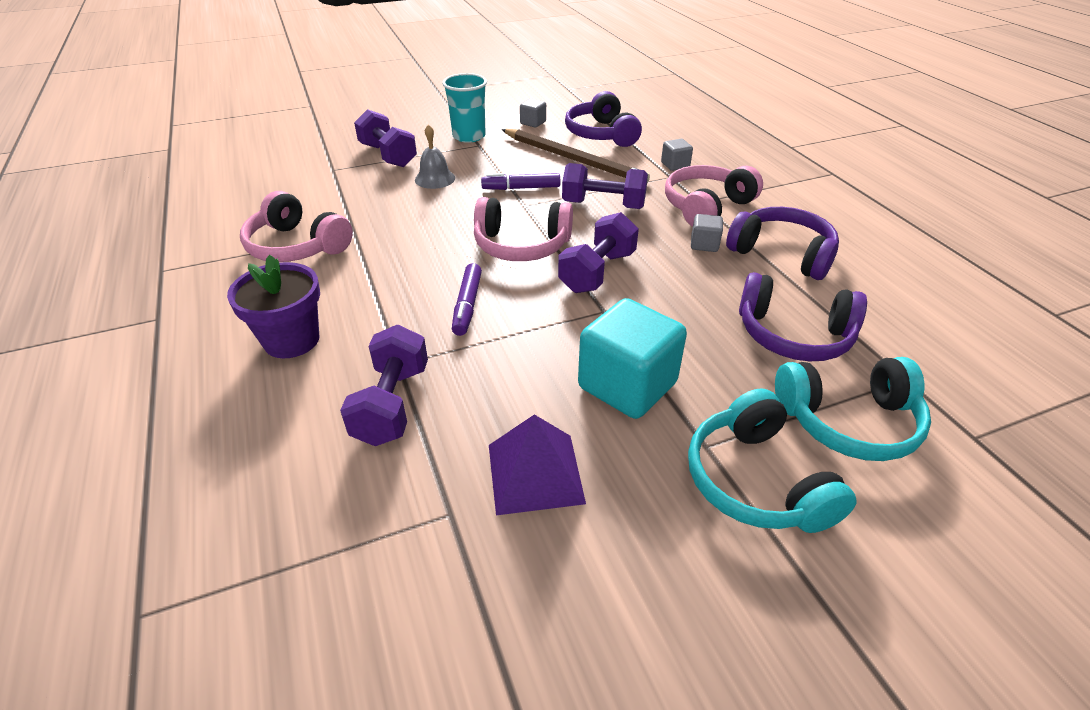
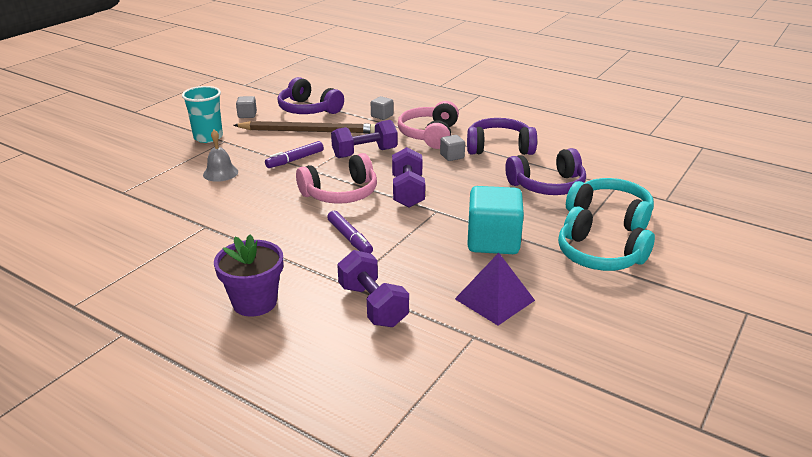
camera: 35 degrees left, 10 degrees down
(297, 246) = (171, 250): pink headphones -> none
(388, 155) = (158, 169): purple dumbbell -> none
(848, 422) = (611, 214): turquoise headphones -> turquoise headphones turned 105 degrees counterclockwise

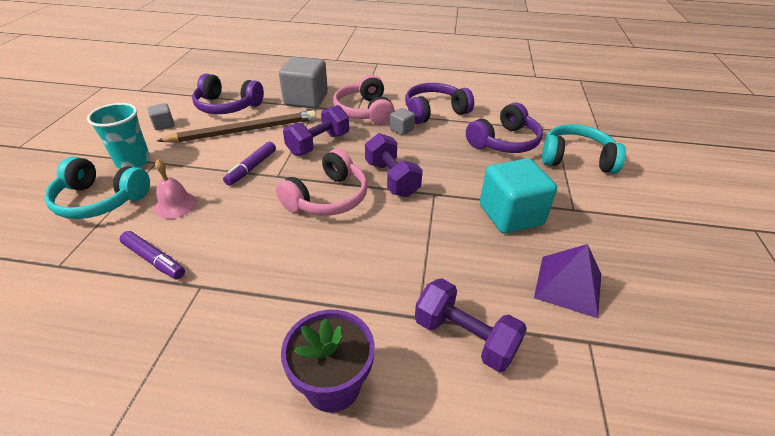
camera: 25 degrees left, 10 degrees up
(220, 173) = (175, 205): grey bell -> pink bell
(349, 238) = (376, 252): purple marker -> purple marker (154, 260)
(382, 116) = (306, 99): grey cube -> grey cube, size x2.15
(598, 256) = (605, 205): turquoise headphones -> turquoise headphones (100, 200)

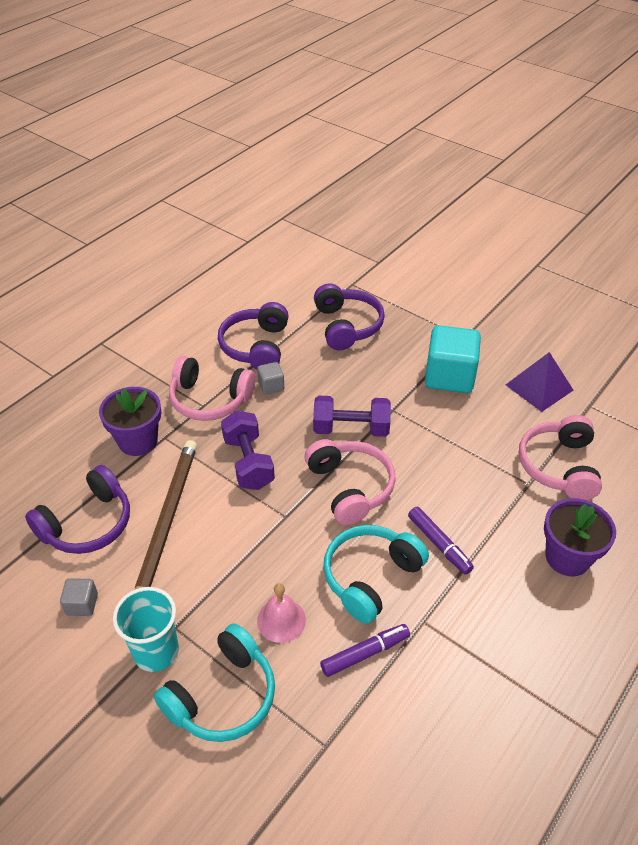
camera: 60 degrees left, 5 degrees up
(251, 168) = (254, 535): purple marker -> purple marker (439, 544)
(306, 99) = (138, 441): grey cube -> purple flower pot
(465, 337) = (558, 466): purple dumbbell -> pink headphones
(576, 159) = (403, 297): turquoise headphones -> turquoise headphones (370, 577)

